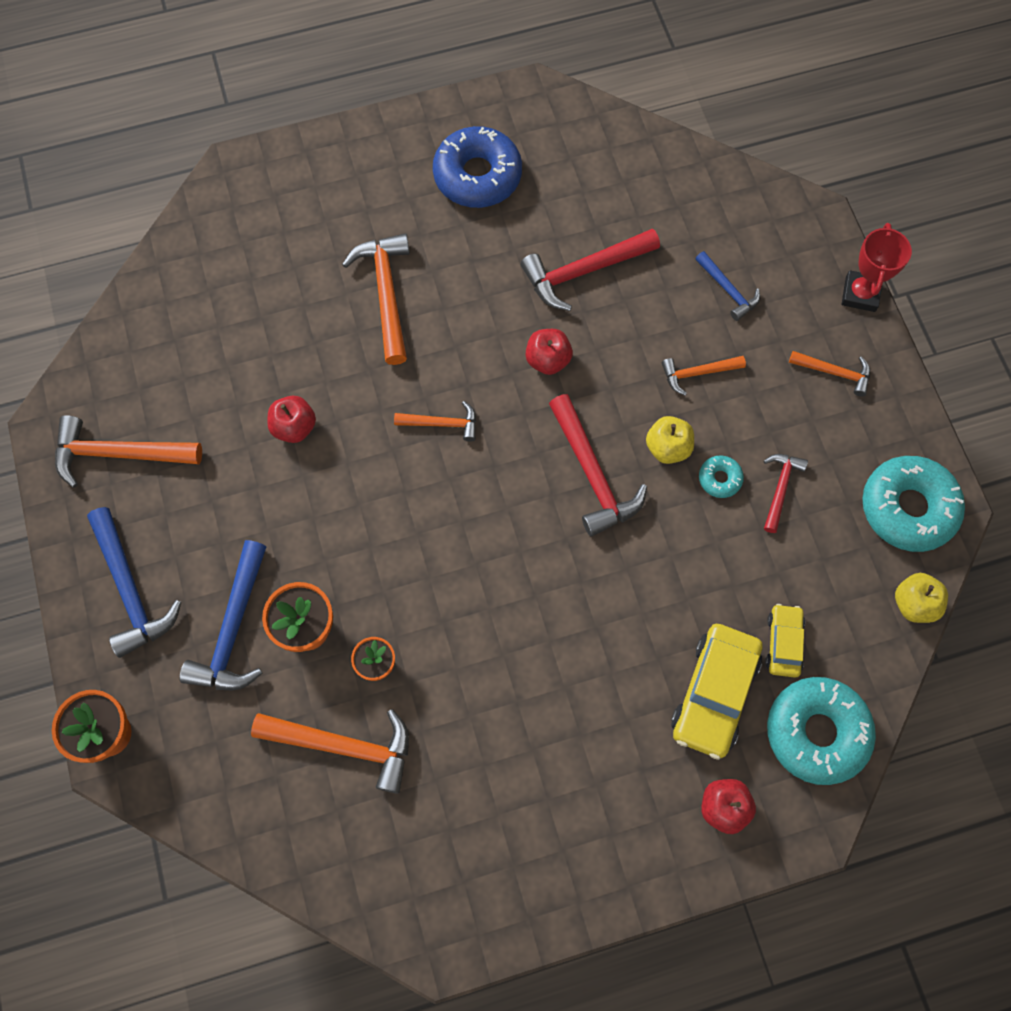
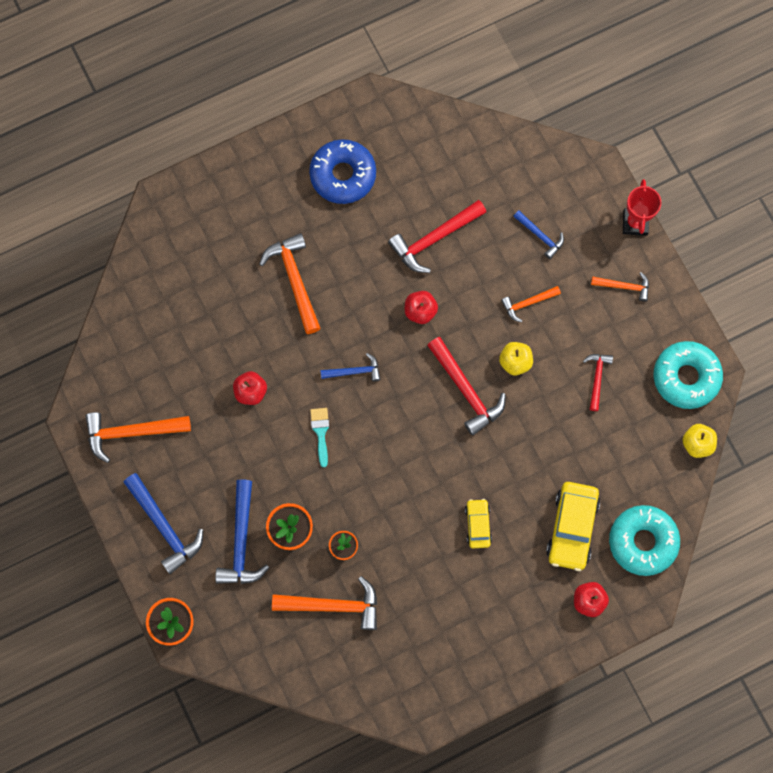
camera: 10 degrees left, 5 degrees up
(378, 497) = (320, 432): none -> turquoise brush
(442, 423) = (354, 371): orange hammer -> blue hammer
(719, 479) = (554, 378): turquoise donut -> none
(783, 643) = (613, 486): yellow car -> yellow car (478, 525)

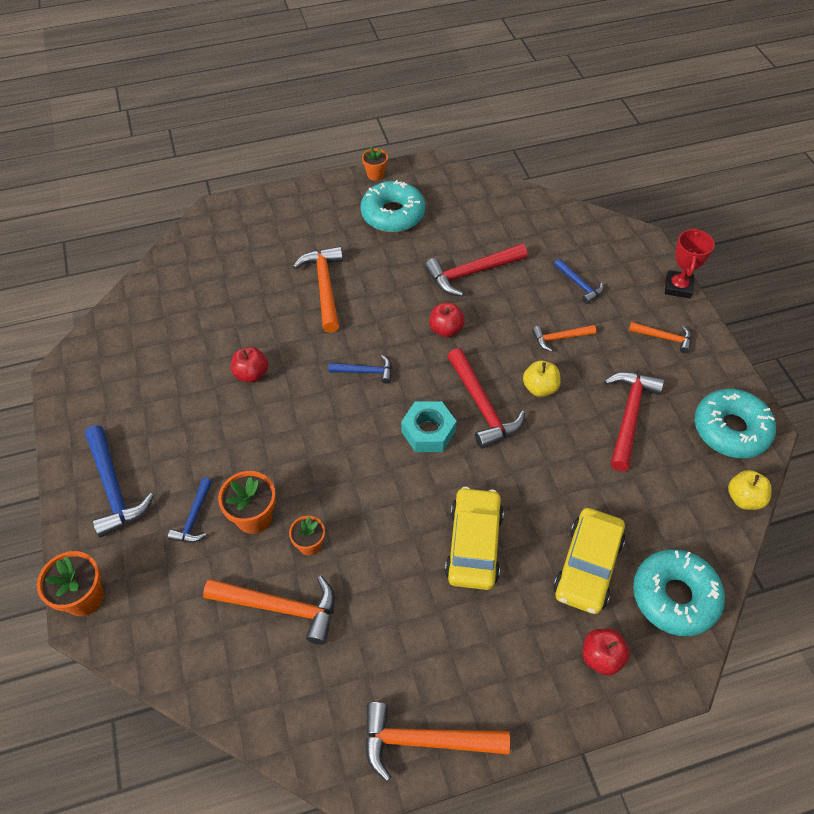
camera: 10 degrees right, 20 degrees down
(131, 432) = (114, 392): orange hammer -> orange hammer (424, 741)
(241, 541) = (194, 517): blue hammer -> blue hammer, size x0.58
(314, 122) = (375, 174): none -> orange flower pot
(320, 432) = (315, 422): turquoise brush -> none
(343, 175) = (393, 214): blue donut -> turquoise donut
(422, 425) = (428, 431): none -> turquoise nut
(478, 525) = (474, 544): yellow car -> yellow car, size x1.77
(597, 378) = (629, 416): red hammer -> red hammer, size x1.74

